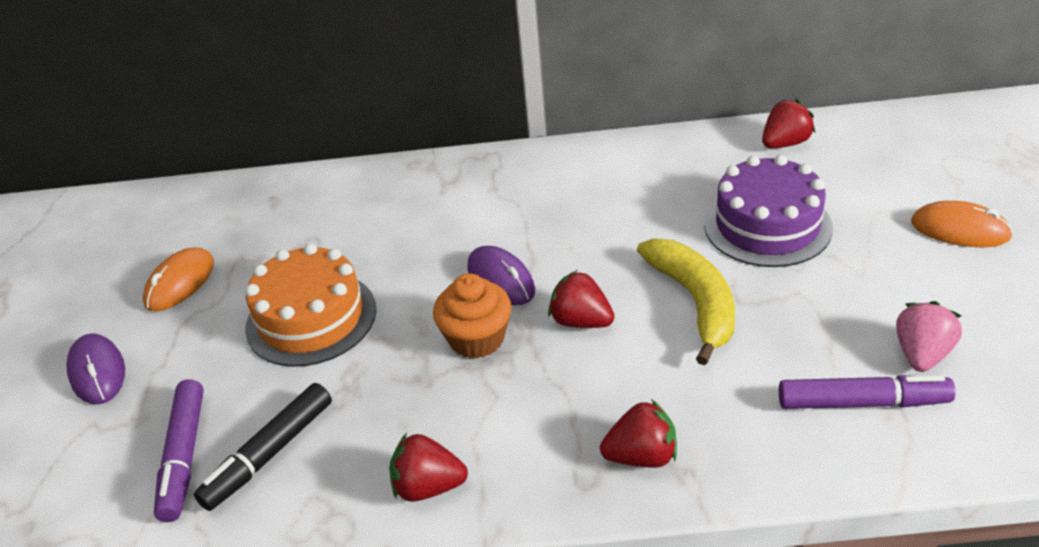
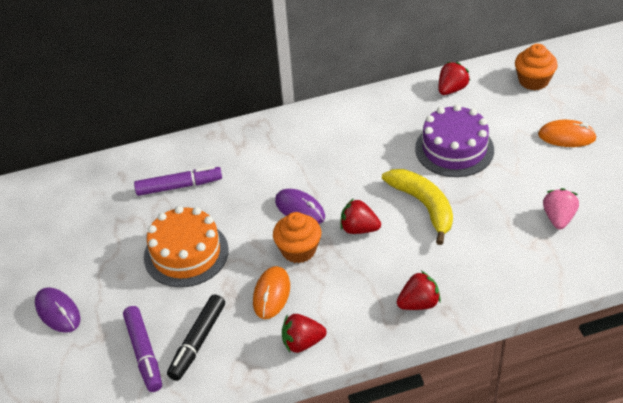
camera: 15 degrees left, 5 degrees up
(180, 283) = (84, 244): orange mouse -> orange mouse (271, 294)
(862, 403) = (532, 252): purple marker -> purple marker (179, 186)
(919, 145) = (533, 81): none -> orange cupcake

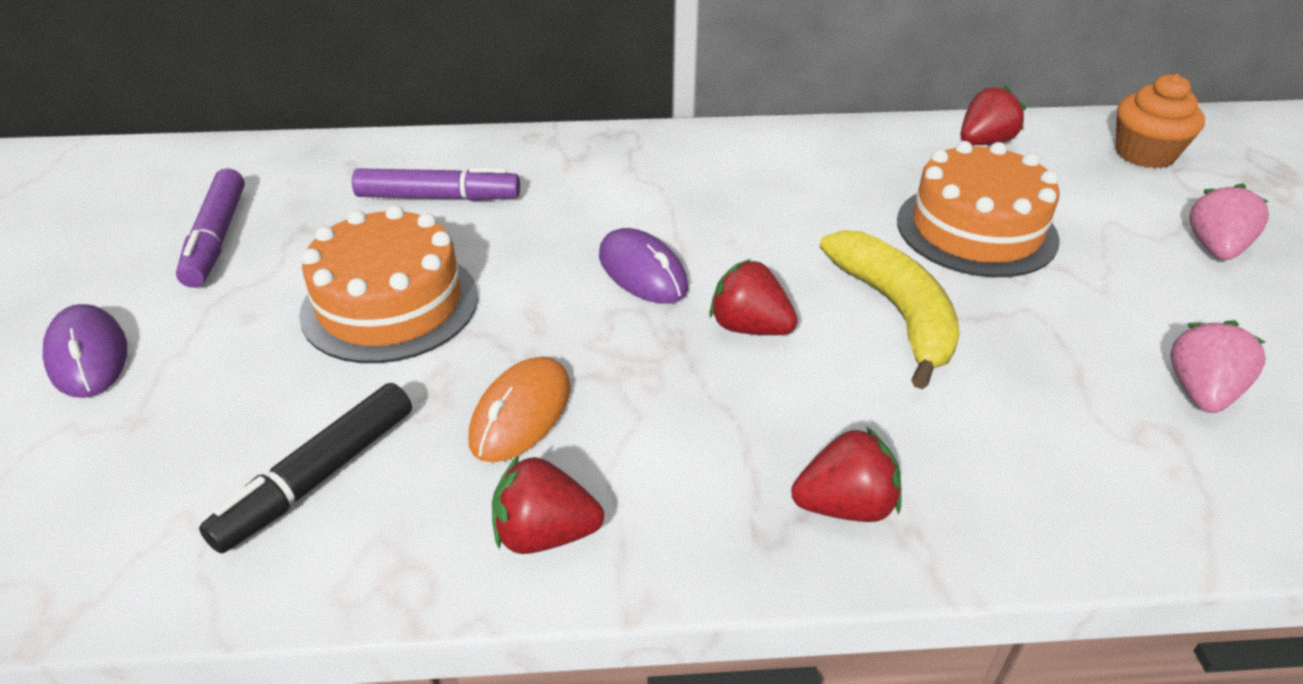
camera: 10 degrees right, 5 degrees down
(144, 353) = (194, 475): purple marker -> purple marker (216, 238)
(298, 250) = (612, 341): orange cupcake -> none
(454, 149) = (976, 229): purple cake -> orange cake
(566, 136) = (1215, 248): orange mouse -> pink strawberry

